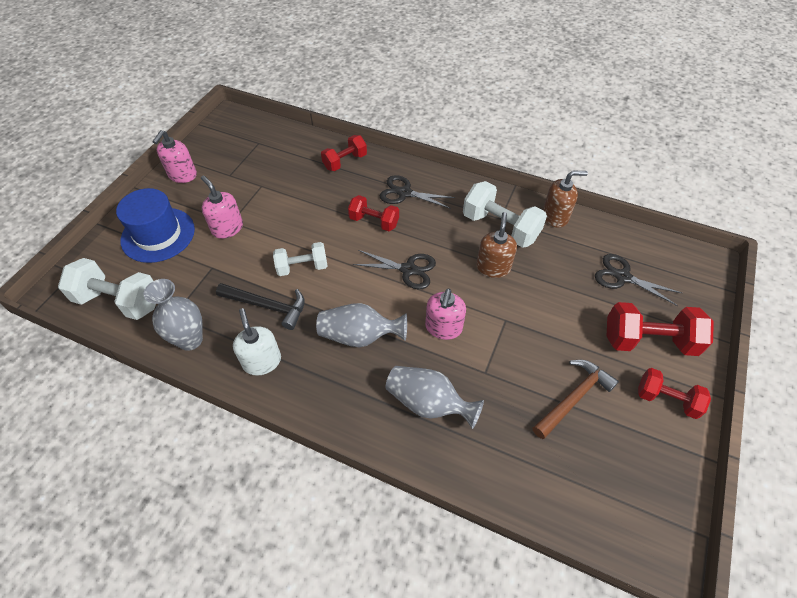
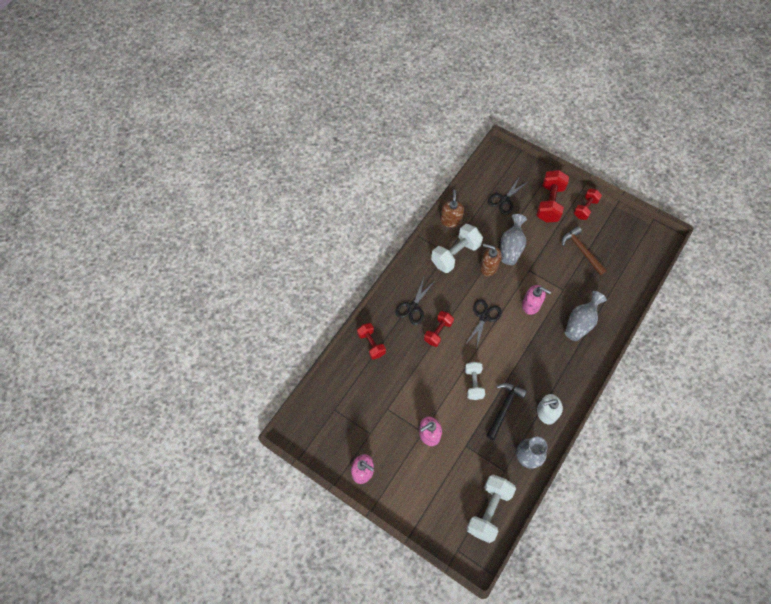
camera: 80 degrees left, 10 degrees up
(158, 235) = (428, 487): blue hat -> none
(359, 336) = (532, 353): grey vase -> grey vase (511, 247)

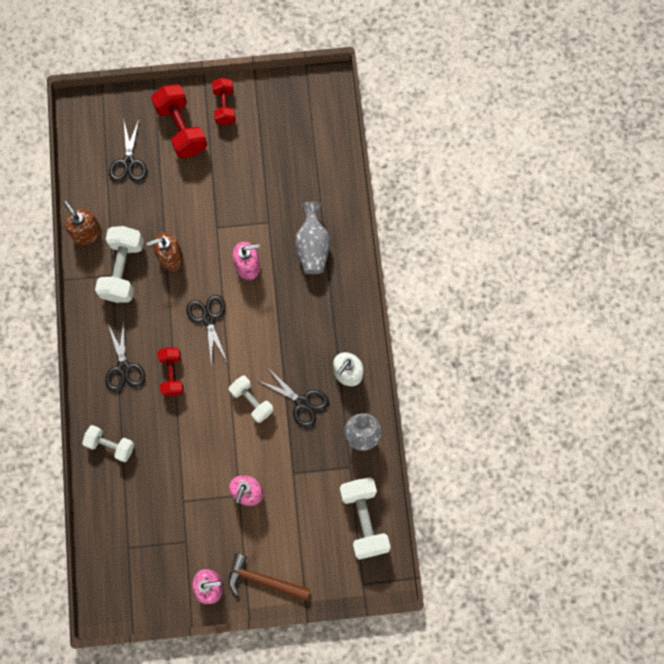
camera: 40 degrees left, 10 degrees up
(371, 344) = (111, 445): red dumbbell -> white dumbbell
(504, 408) = (302, 402): black hammer -> black scissors
(511, 247) = (178, 215): grey vase -> none
(581, 250) = (256, 161): brown hammer -> brown hammer (264, 580)

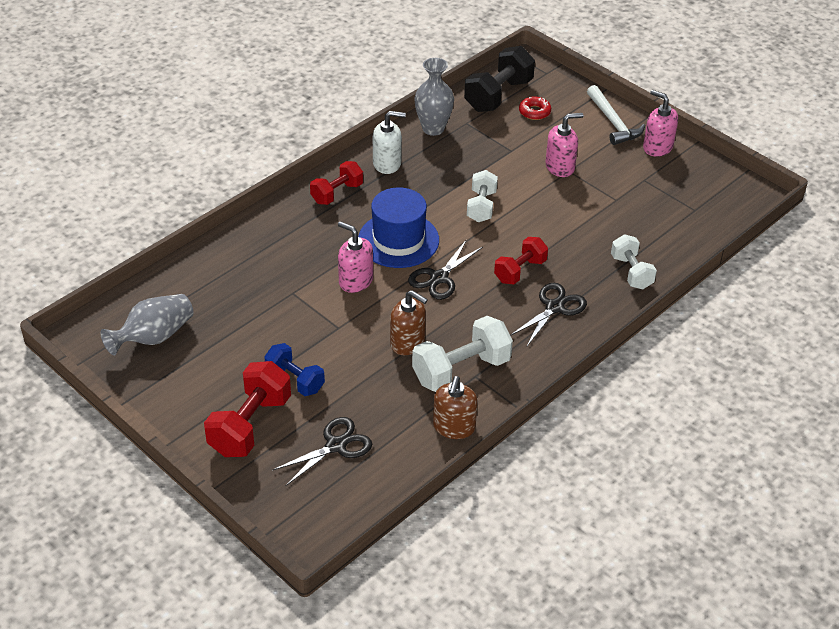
camera: 130 degrees left, 30 degrees down
(195, 174) = (295, 380): none -> blue dumbbell
(224, 106) = (186, 405): red dumbbell -> red dumbbell (337, 193)
(263, 321) = (398, 240): none -> blue hat
(264, 580) = (613, 122): brown hammer -> white hammer
(302, 402) = (445, 176): black scissors -> none
(312, 246) = (287, 248): grey vase -> grey vase (154, 337)
(322, 530) = (534, 112): none -> red donut
(364, 519) = (498, 95): white dumbbell -> black dumbbell

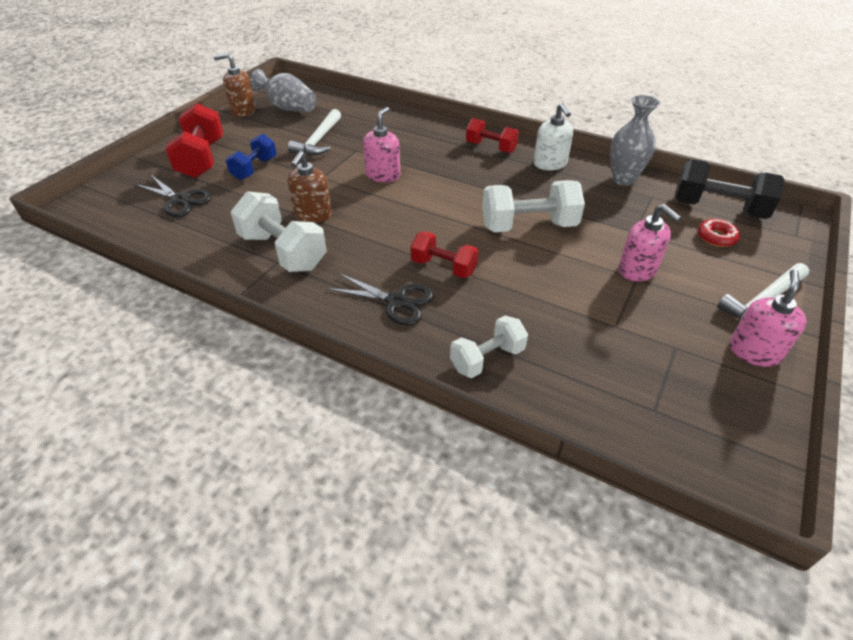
camera: 75 degrees right, 0 degrees up
(250, 425) = (202, 159): red dumbbell -> red dumbbell turned 75 degrees clockwise
(255, 320) = (319, 140): none -> white hammer
(398, 240) = (448, 187): blue hat -> none
(439, 278) = (408, 218): black scissors -> none
(454, 427) = (205, 259): brown soap dispenser -> brown soap dispenser (243, 111)
(481, 206) = (528, 226): white dumbbell -> white dumbbell, size x1.58

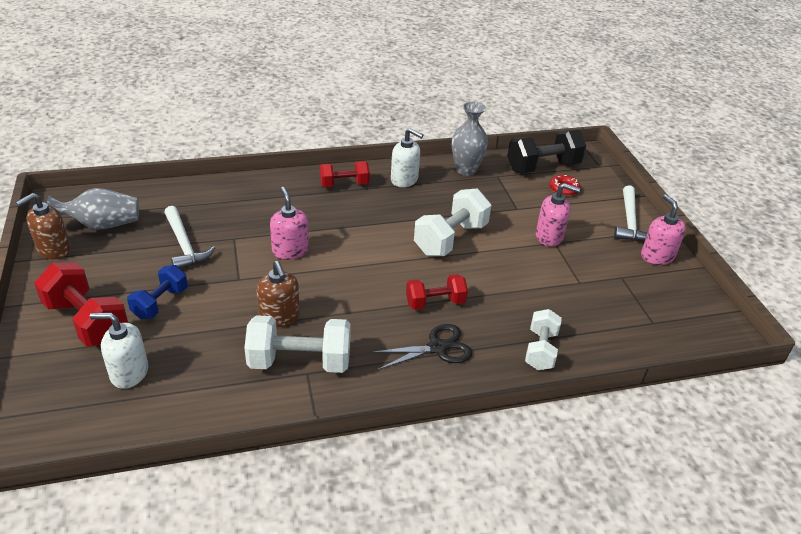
camera: 45 degrees left, 5 degrees down
(180, 200) = (129, 373): black scissors -> white soap dispenser
(254, 169) = (160, 303): blue dumbbell -> blue dumbbell turned 45 degrees clockwise

